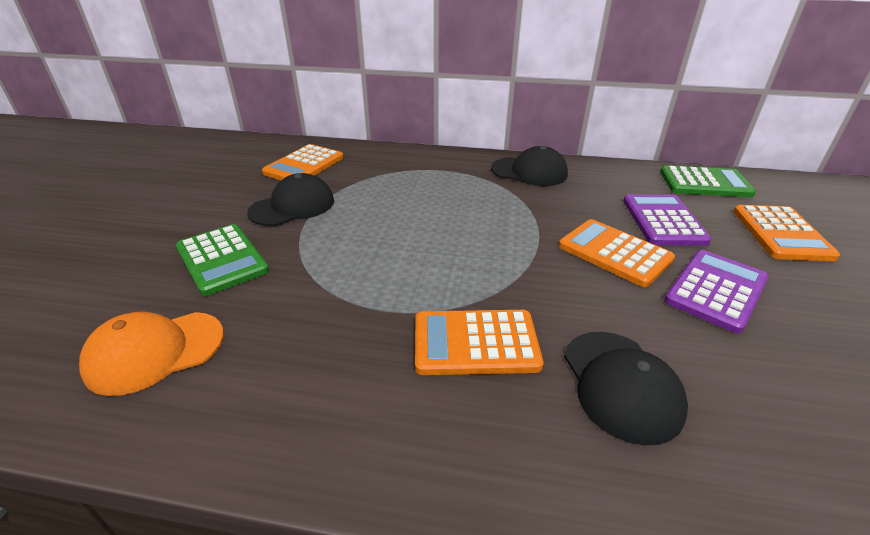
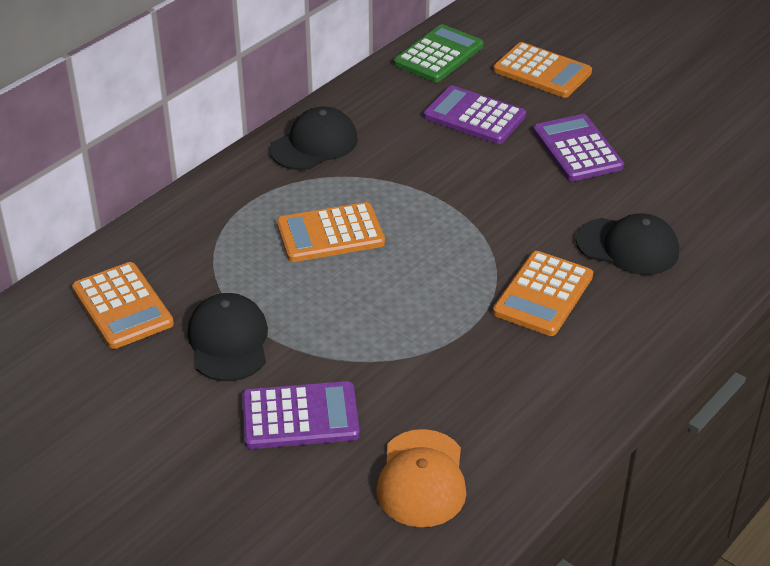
camera: 60 degrees left, 5 degrees up
(222, 259) = (300, 416): green calculator -> purple calculator
(614, 253) = (495, 170): orange calculator -> orange calculator (330, 234)

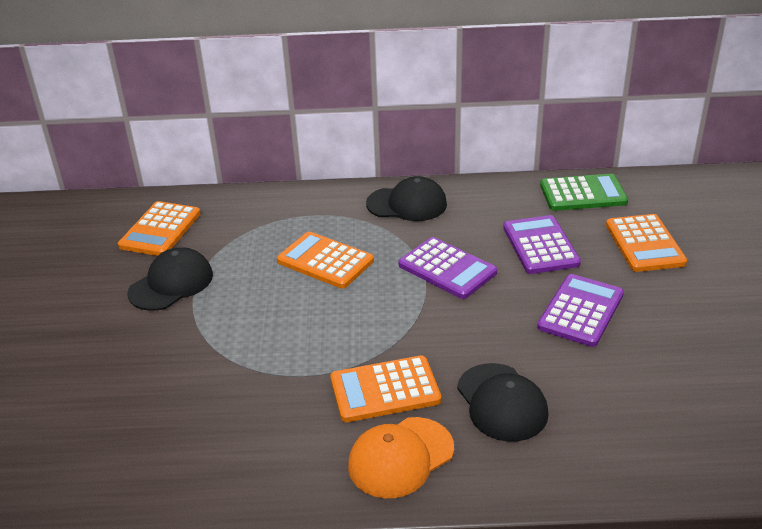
camera: 50 degrees right, 5 degrees down
(300, 416) = (128, 352): purple calculator -> purple calculator (447, 269)
(422, 479) = (116, 443): orange cap -> orange cap (400, 457)

